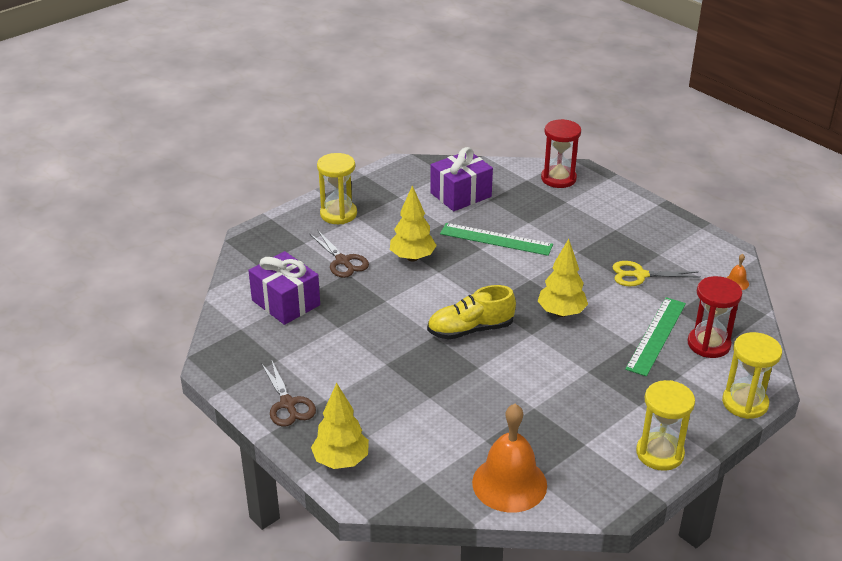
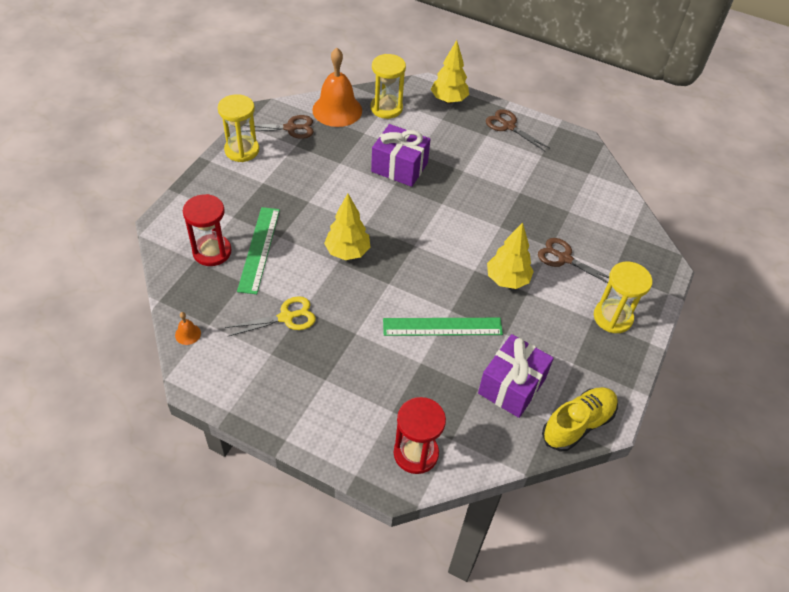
camera: 155 degrees right, 15 degrees up
(286, 302) = (576, 203): purple gift -> purple gift (399, 167)
(470, 330) = (416, 215): yellow shoe -> yellow shoe (578, 424)
(585, 470) = (290, 128): none -> brown scissors
(745, 403) = (180, 203): yellow hourglass -> yellow hourglass (386, 108)

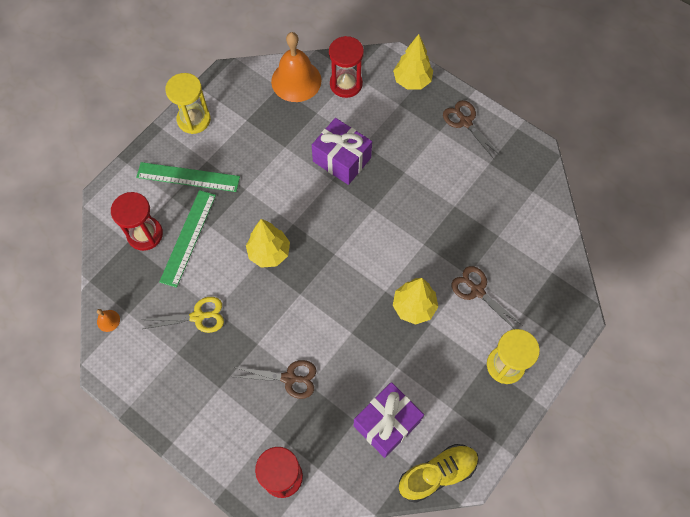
camera: 15 degrees right, 15 degrees up
(290, 128) = (246, 98): brown scissors -> brown scissors (289, 378)
(386, 108) = (346, 84): yellow hourglass -> red hourglass
(442, 327) = (338, 350): green ruler -> green ruler (188, 177)

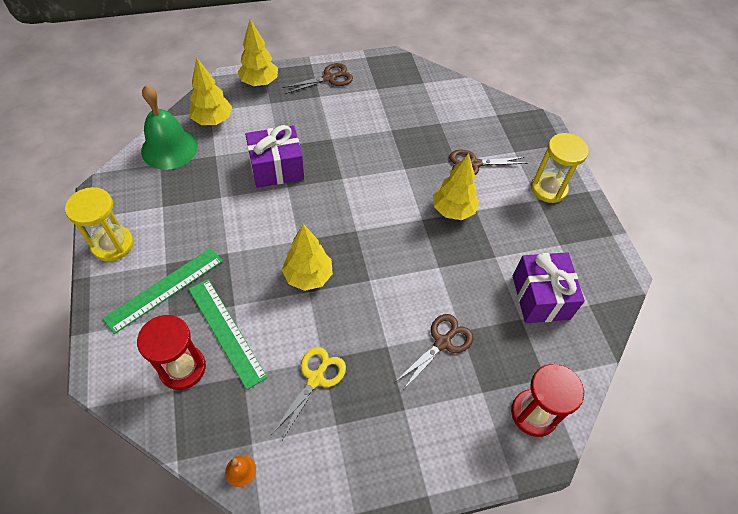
camera: 55 degrees left, 10 degrees down
(296, 80) = (169, 148): orange bell -> green bell
(346, 84) = (213, 120): red hourglass -> yellow tree
(437, 474) = (609, 292): yellow shoe -> none
(465, 122) = (329, 78): brown scissors -> brown scissors turned 150 degrees clockwise

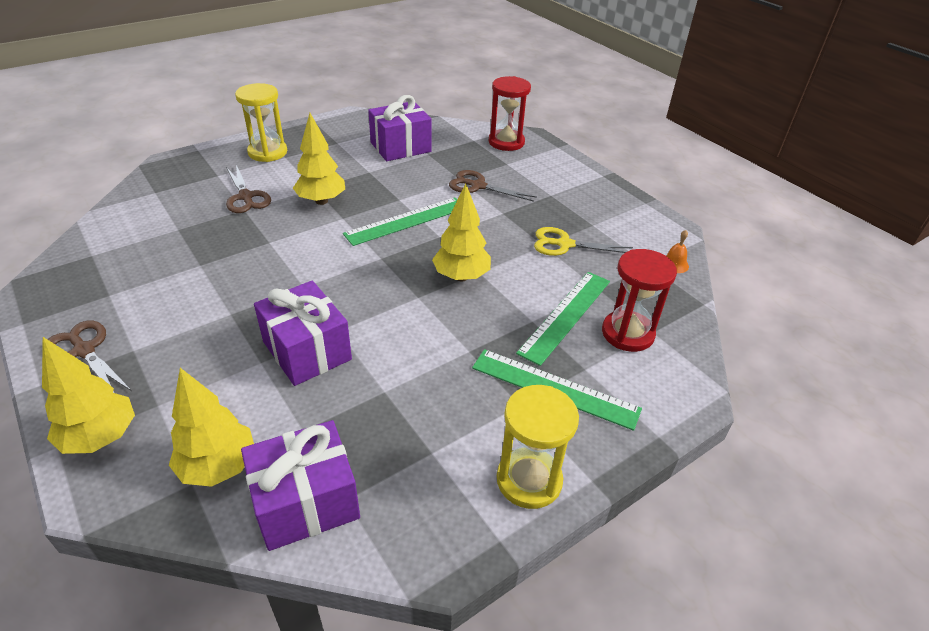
camera: 110 degrees left, 15 degrees down
(169, 148) = (306, 502): green bell -> purple gift
(401, 262) = (406, 221): none -> green ruler

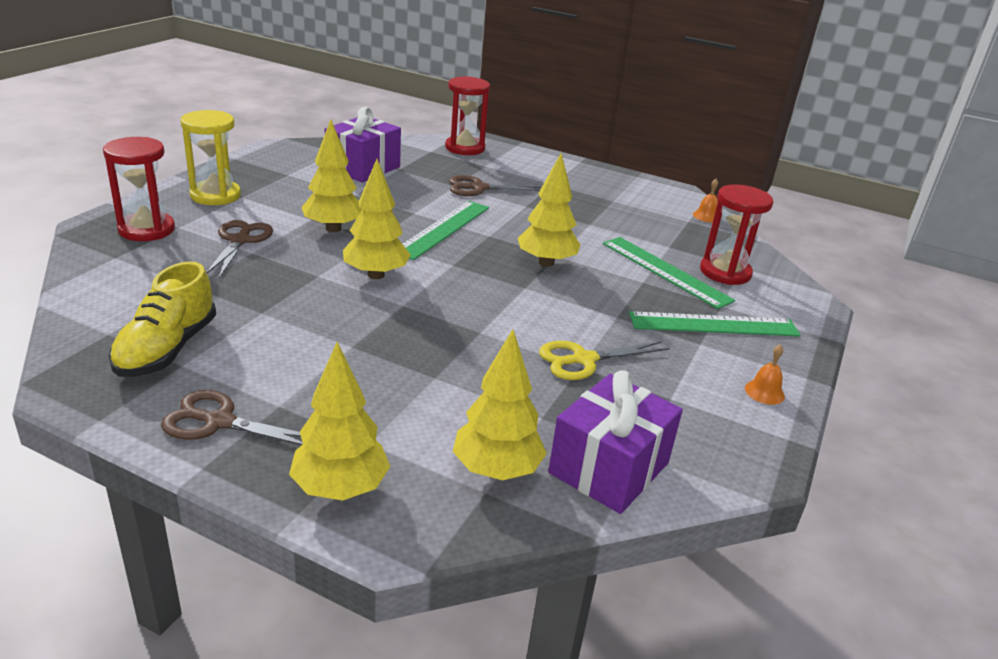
camera: 30 degrees left, 10 degrees down
(112, 279) = (167, 349): none -> yellow shoe
(195, 173) = (146, 229): none -> red hourglass
(246, 197) = (240, 240): brown scissors -> brown scissors turned 120 degrees counterclockwise
(307, 350) = (470, 355): purple gift -> none
(311, 252) = (376, 275): none -> yellow tree
(529, 480) = (764, 392): yellow hourglass -> orange bell
(564, 244) = (606, 219): yellow scissors -> yellow scissors (584, 360)
(565, 315) = (665, 271): green ruler -> green ruler turned 45 degrees counterclockwise

